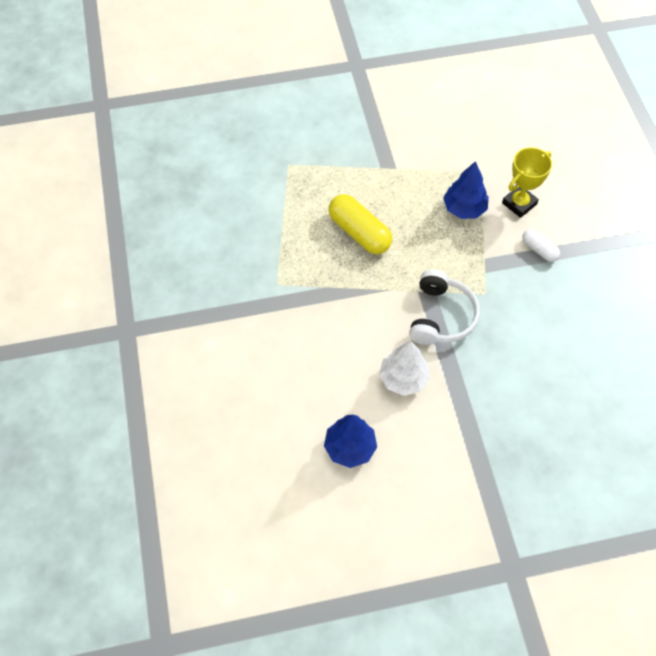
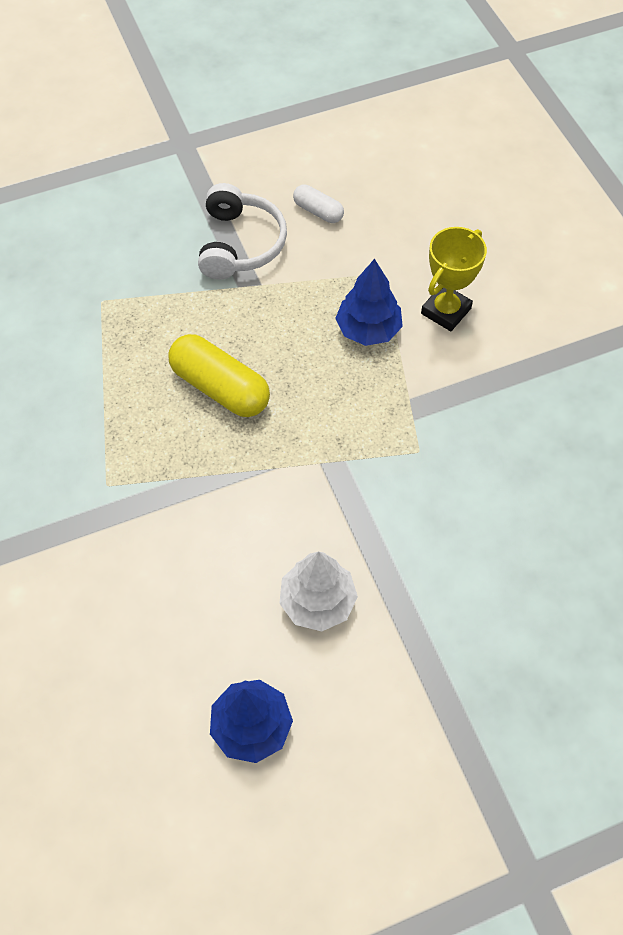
camera: 10 degrees left, 0 degrees up
(441, 316) = (360, 496): white headphones -> white headphones (240, 244)
(539, 250) = (485, 374): white capsule -> white capsule (318, 211)

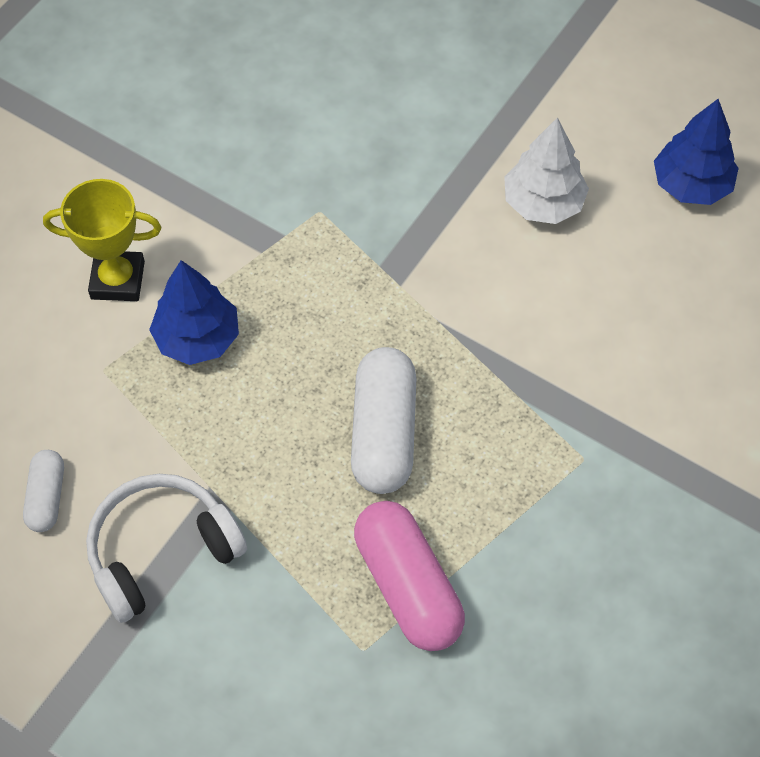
camera: 125 degrees left, 0 degrees up
(116, 342) = (408, 586): none -> pink capsule
(220, 388) = (384, 433): yellow capsule -> white capsule

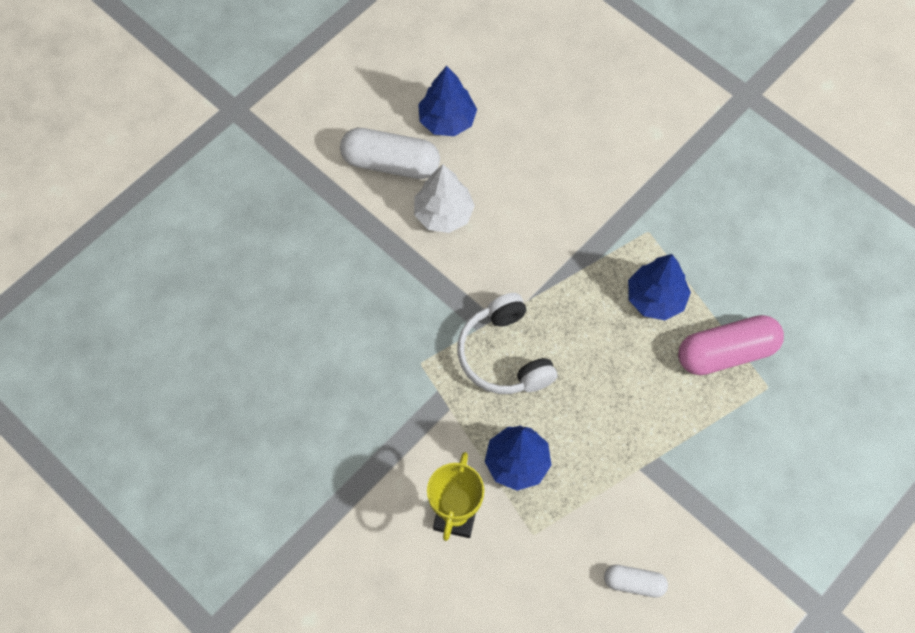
camera: 80 degrees left, 5 degrees up
(161, 551) = (685, 507): white headphones -> white headphones (504, 355)
(384, 433) = (612, 349): white capsule -> white capsule (390, 163)
(475, 480) = (656, 298): none -> blue tree

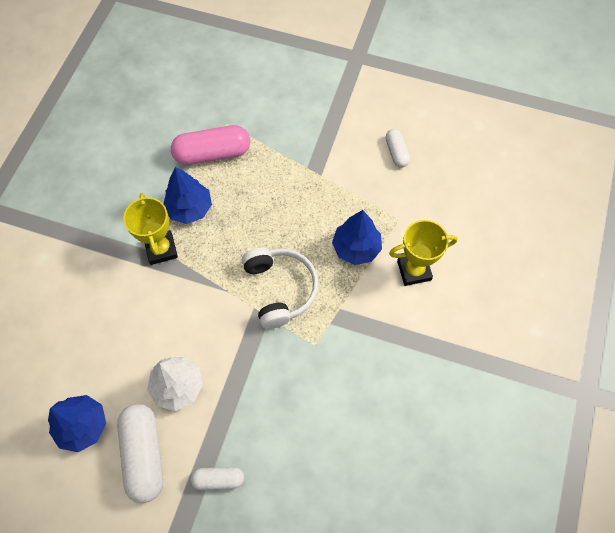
camera: 115 degrees left, 0 degrees up
(332, 218) = (218, 479): none -> white capsule
(504, 355) = (280, 289): white headphones -> white headphones turned 60 degrees counterclockwise
(613, 251) = (161, 249): none -> yellow trophy
(726, 353) = (212, 153): pink capsule -> pink capsule turned 60 degrees counterclockwise

